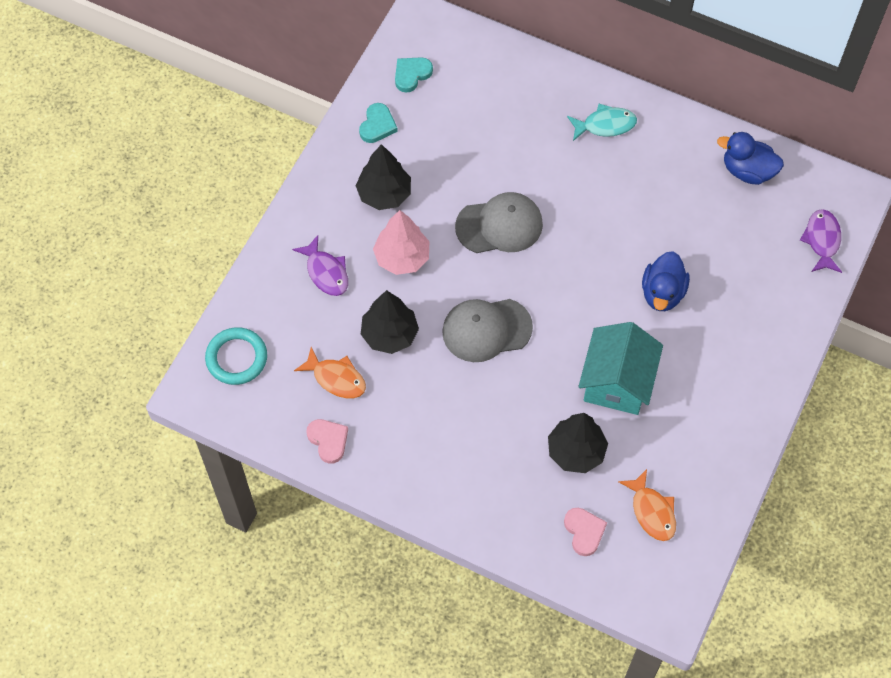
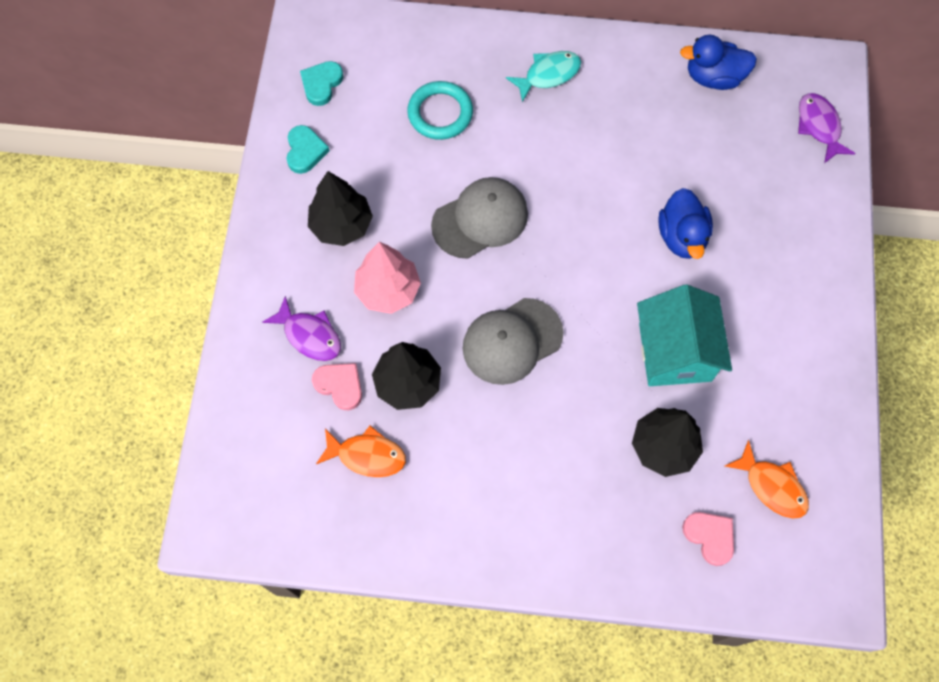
camera: 20 degrees left, 5 degrees up
(236, 358) = (244, 471): turquoise ring -> turquoise ring (440, 113)
(328, 441) = (385, 533): pink heart -> pink heart (340, 385)

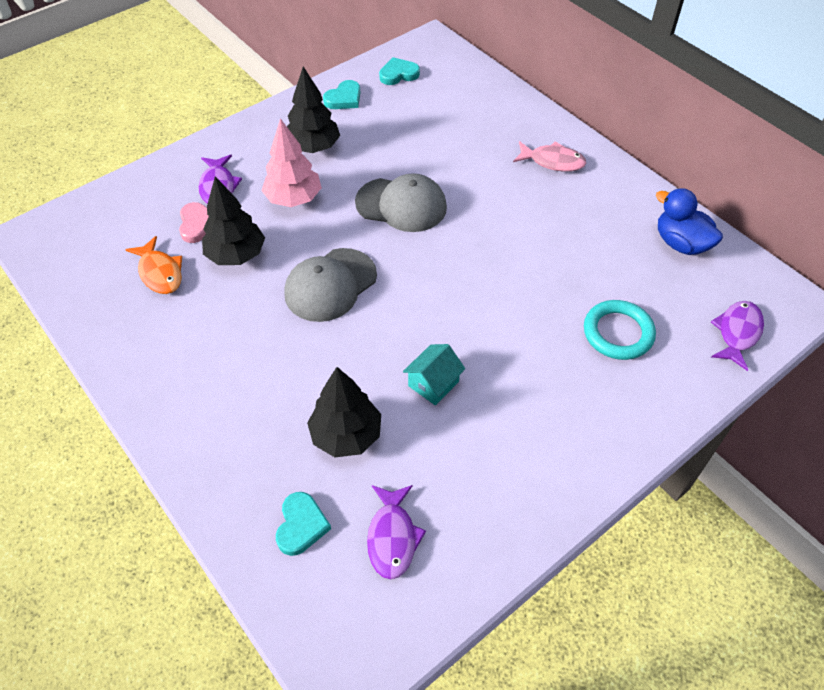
camera: 45 degrees right, 15 degrees down
(440, 113) = (451, 134): turquoise ring -> turquoise ring (618, 333)
(512, 341) = (330, 285): grey cap -> grey cap turned 60 degrees counterclockwise
(548, 75) = (552, 161): turquoise fish -> pink fish
(675, 352) = (433, 383): turquoise house -> turquoise house, size x0.53
(682, 237) = (531, 318): blue duck -> none
(710, 537) = (301, 525): pink heart -> turquoise heart
(772, 486) = (392, 537): orange fish -> purple fish

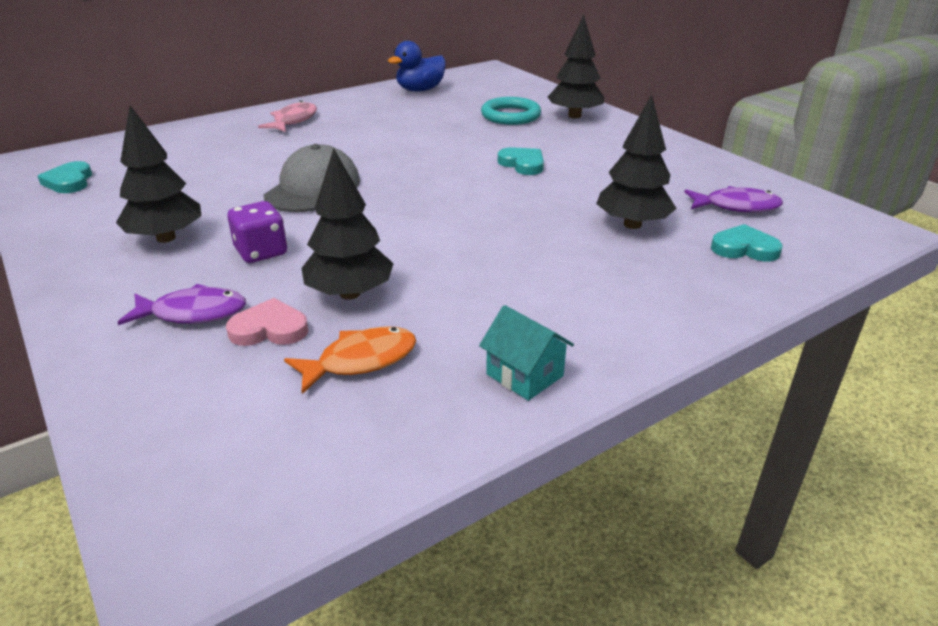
camera: 85 degrees left, 20 degrees down
(293, 199) = (261, 252): pink tree -> purple dice
(330, 285) = (425, 230): grey cap -> none
(344, 98) = (81, 216): turquoise heart -> turquoise heart (522, 164)
(433, 383) = (565, 183): turquoise house -> turquoise house (524, 375)
(636, 397) = (574, 116): none -> black tree
(737, 333) = (514, 85): purple fish -> none

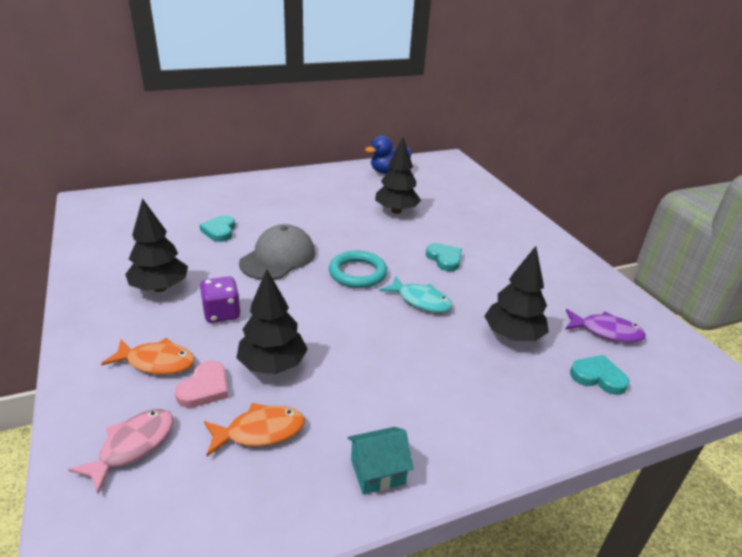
camera: 10 degrees right, 0 degrees up
(69, 181) = (111, 224): turquoise heart -> turquoise heart (219, 231)
(193, 313) = (157, 362): purple fish -> orange fish
(269, 329) = (205, 388): pink heart -> pink heart turned 105 degrees clockwise
(293, 121) = (284, 189): pink fish -> pink fish (132, 446)
(510, 115) = (451, 208): turquoise ring -> turquoise ring (357, 273)
(510, 207) = (420, 301): none -> turquoise fish
(524, 375) = (377, 471): turquoise house -> turquoise house turned 75 degrees counterclockwise
(574, 116) = (502, 215): black tree -> black tree (396, 211)

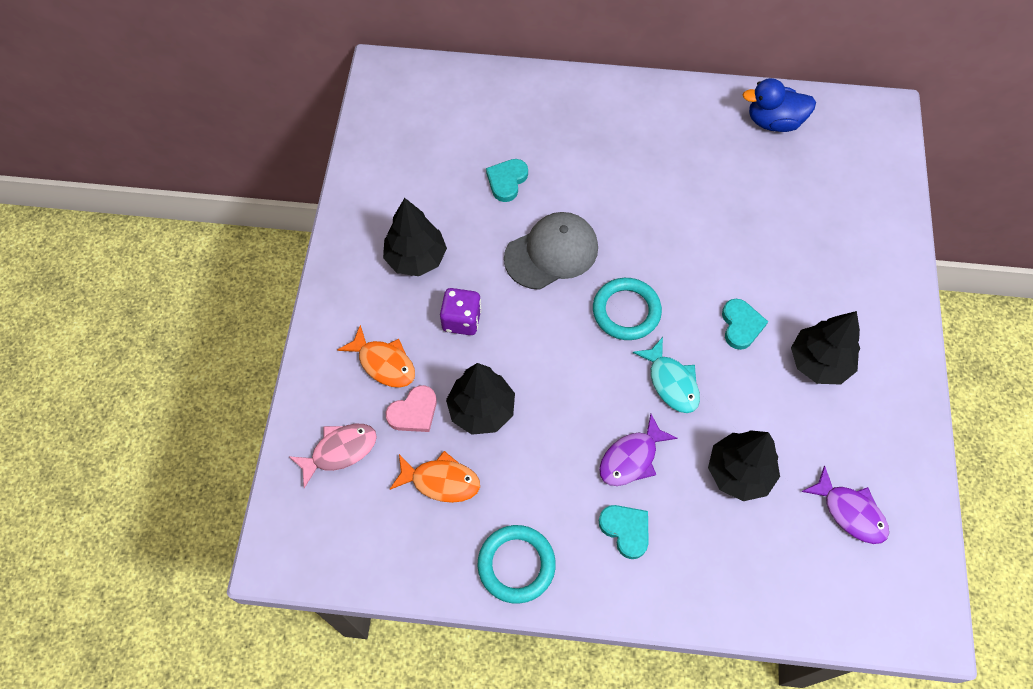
camera: 30 degrees right, 30 degrees up
(377, 471) = (516, 565): turquoise house -> turquoise ring
(396, 211) = (735, 212): black tree -> black tree (819, 362)
(425, 354) = (631, 458): none -> purple fish
(598, 377) = (789, 563): turquoise heart -> turquoise heart (626, 530)

